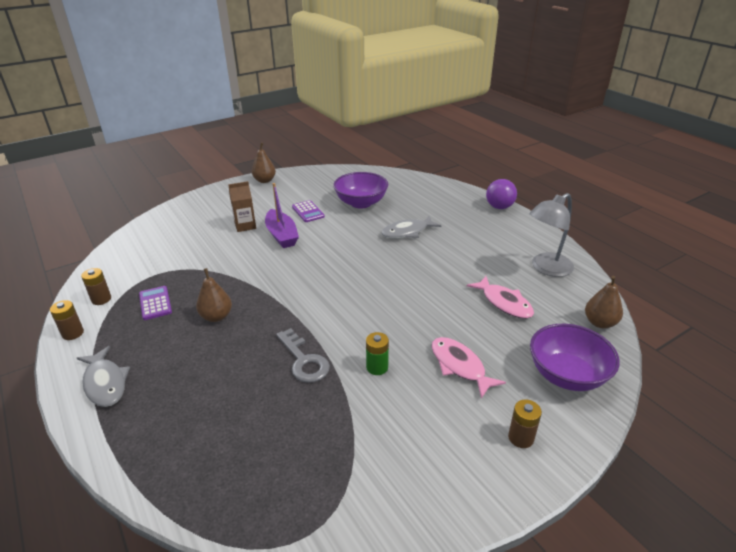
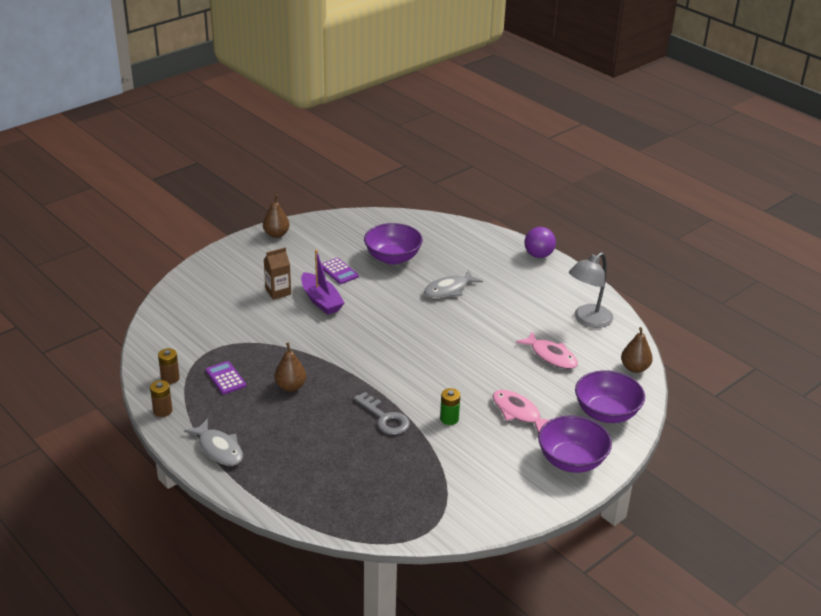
camera: 10 degrees left, 0 degrees up
(521, 438) = (571, 460): brown battery -> purple bowl

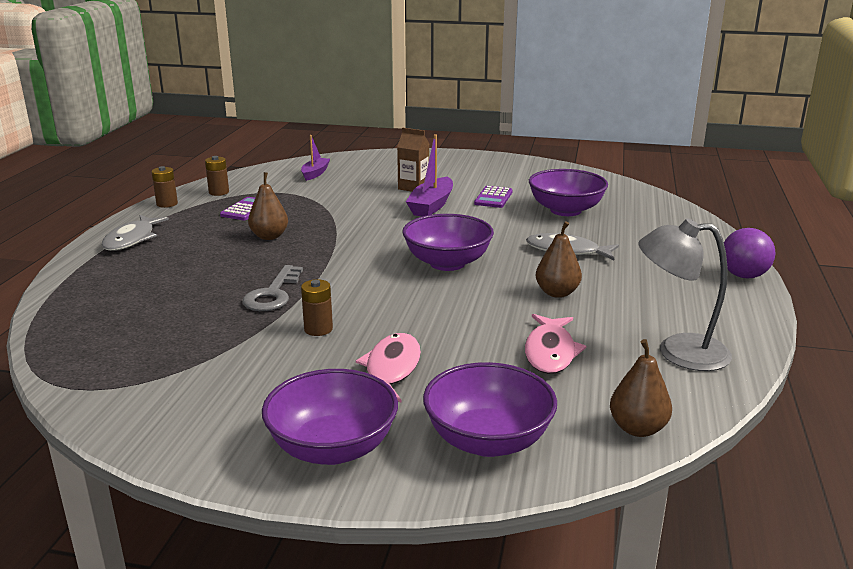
camera: 55 degrees right, 10 degrees down
(190, 320) = (315, 173): none -> purple boat
(276, 234) = (500, 161): brown pear -> brown pear (557, 293)
(416, 337) = (447, 263): none -> purple bowl
(449, 419) = (318, 329): green battery -> brown battery

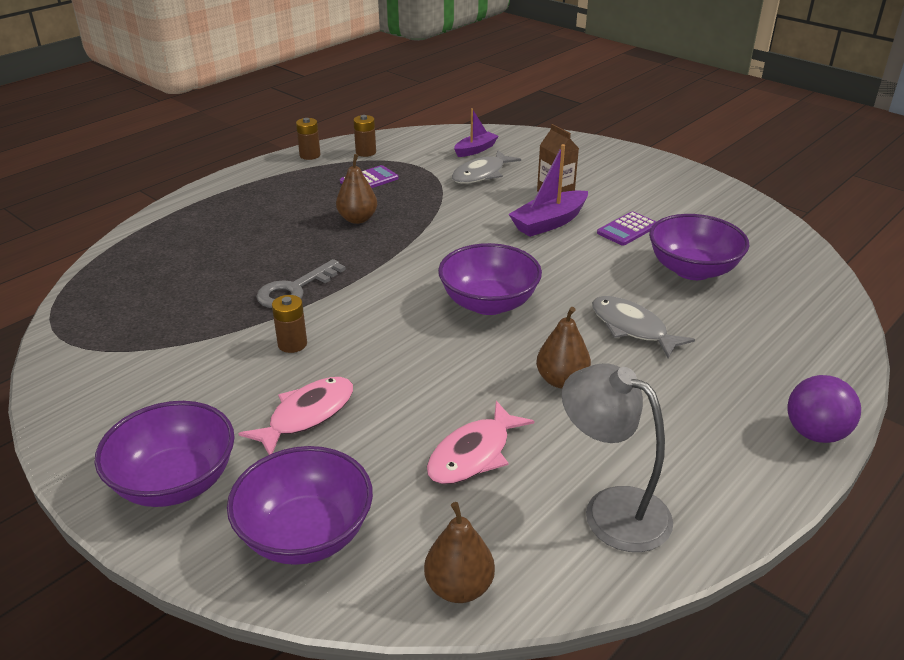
camera: 30 degrees right, 10 degrees up
(132, 239) = (244, 190): grey fish -> grey fish (481, 174)

